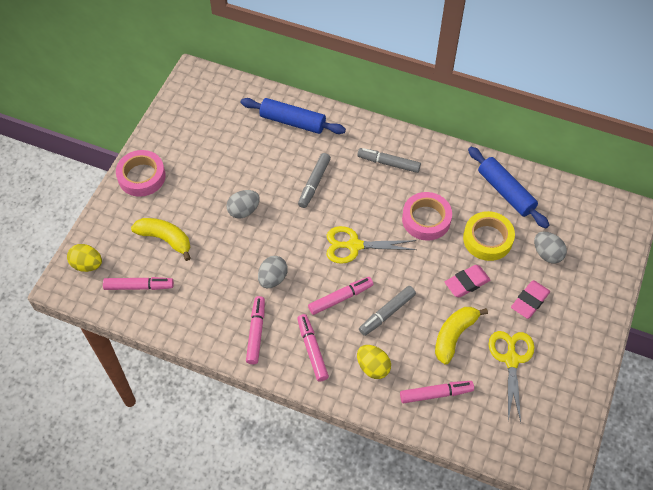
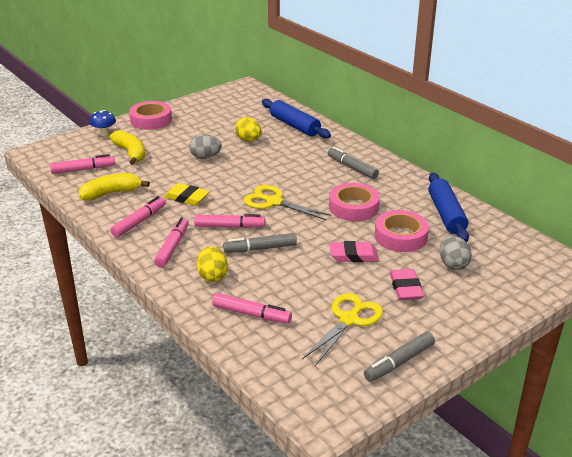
camera: 30 degrees right, 25 degrees down
(87, 265) = (62, 148): yellow egg -> yellow egg (248, 140)
(111, 221) = (104, 133): none -> blue mushroom
(139, 286) = (83, 169): pink marker -> pink marker turned 45 degrees counterclockwise
(273, 278) = (186, 198): grey egg -> yellow eraser
(314, 183) = (277, 160): grey marker -> grey marker (399, 362)
(454, 336) = (308, 284): yellow banana -> yellow banana (111, 193)
(487, 239) = (400, 236): yellow tape -> pink tape
(529, 301) = (405, 288): pink eraser -> pink eraser turned 75 degrees counterclockwise

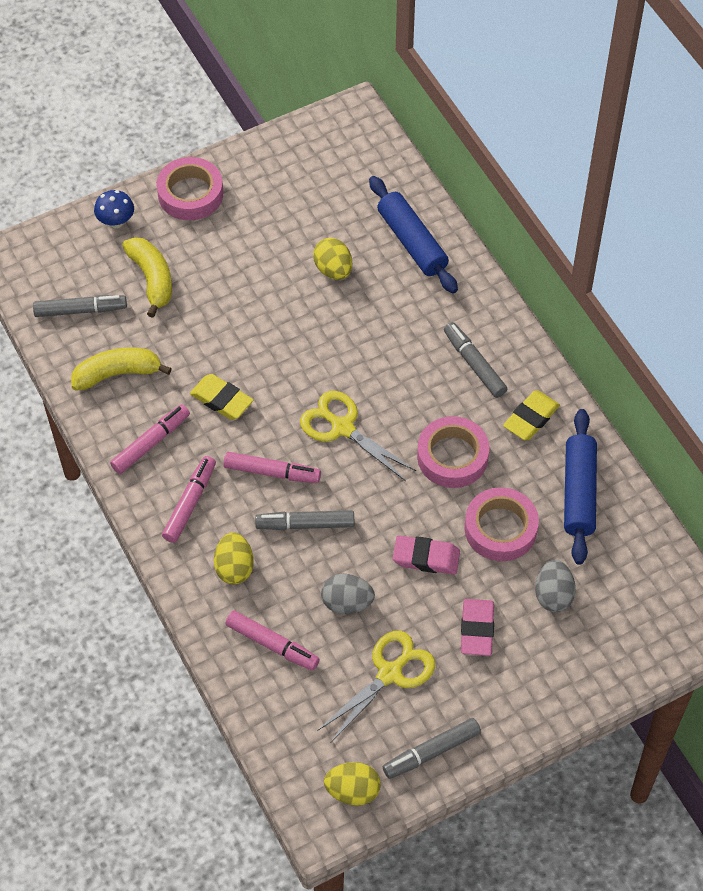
camera: 10 degrees right, 25 degrees up
(83, 169) = (80, 310): pink marker -> grey marker
(205, 157) = (261, 305): grey egg -> grey egg (347, 603)
(343, 396) = (353, 791): none -> yellow egg
(398, 186) = (531, 418): none -> yellow eraser

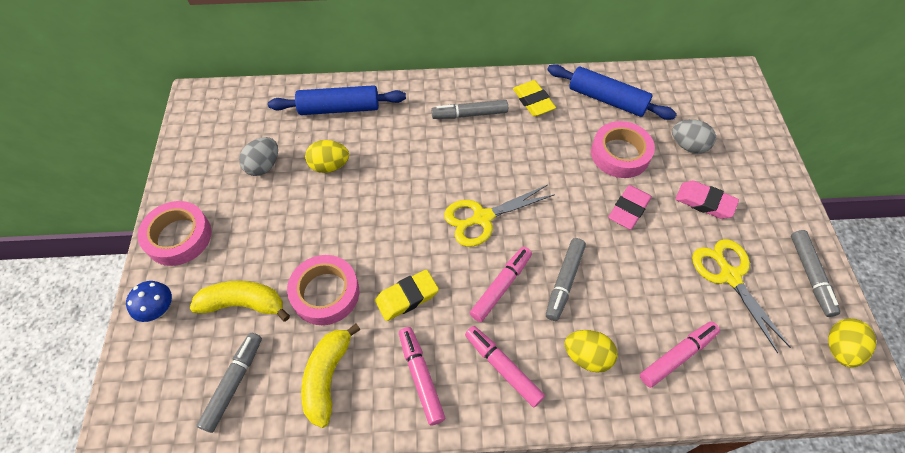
camera: 65 degrees left, 0 degrees up
(347, 603) = (652, 281): grey egg -> grey egg (264, 166)
(452, 457) = (544, 158): pink tape -> pink tape (325, 293)

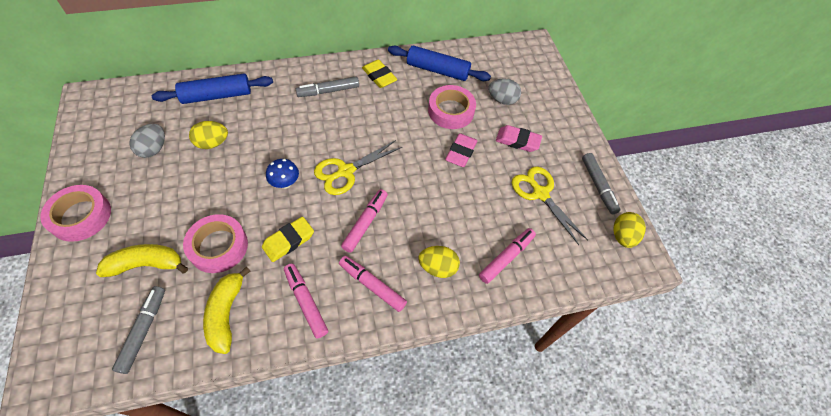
camera: 15 degrees left, 0 degrees up
(159, 310) = (68, 279): blue mushroom -> blue mushroom (285, 183)
(564, 282) = (415, 213): grey marker -> none

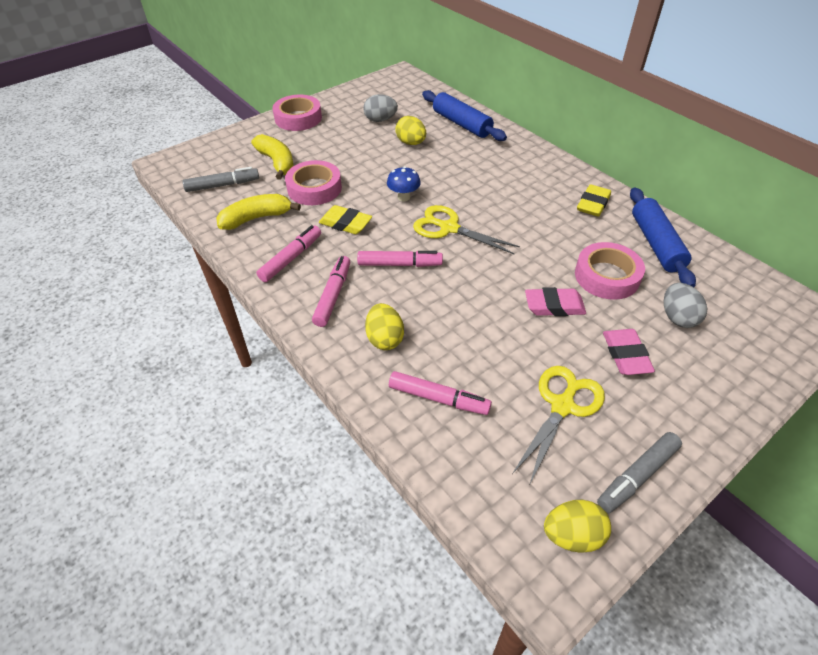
camera: 70 degrees right, 10 degrees down
(328, 91) = (534, 179): grey marker -> none

